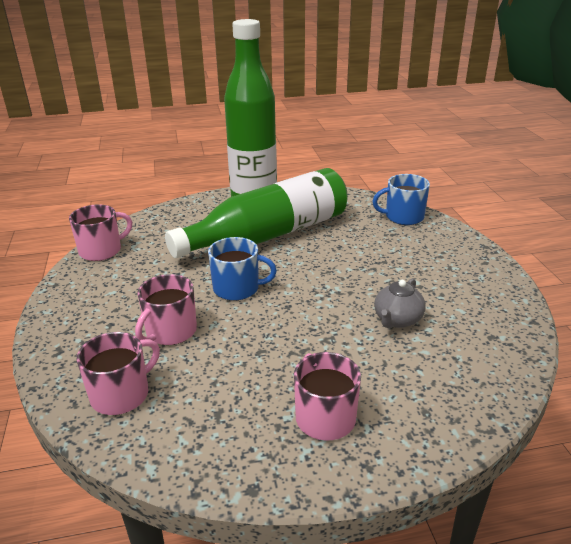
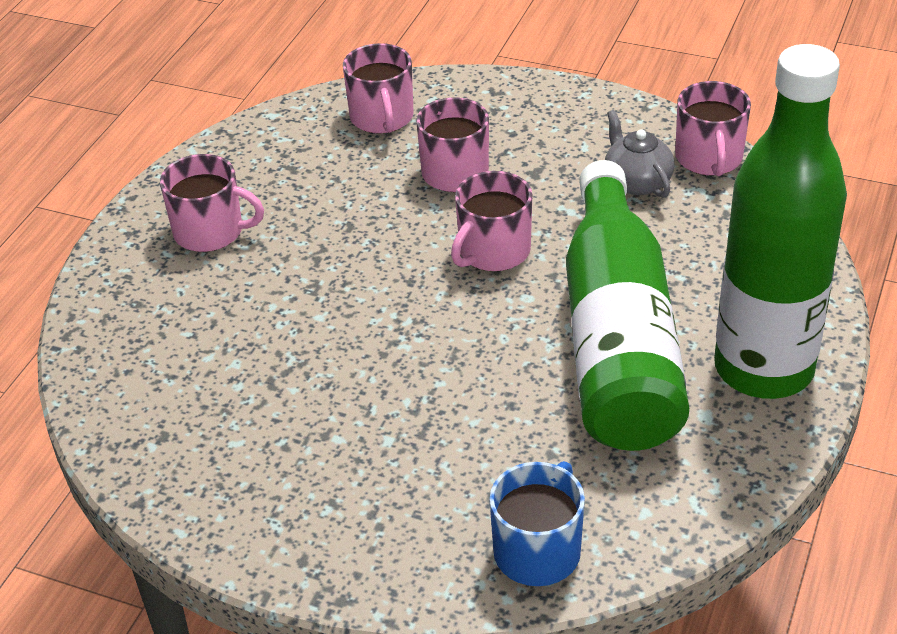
camera: 125 degrees right, 10 degrees up
(237, 288) = (493, 251): blue mug -> pink mug
(397, 320) = (283, 366): grey teapot -> grey teapot (637, 181)

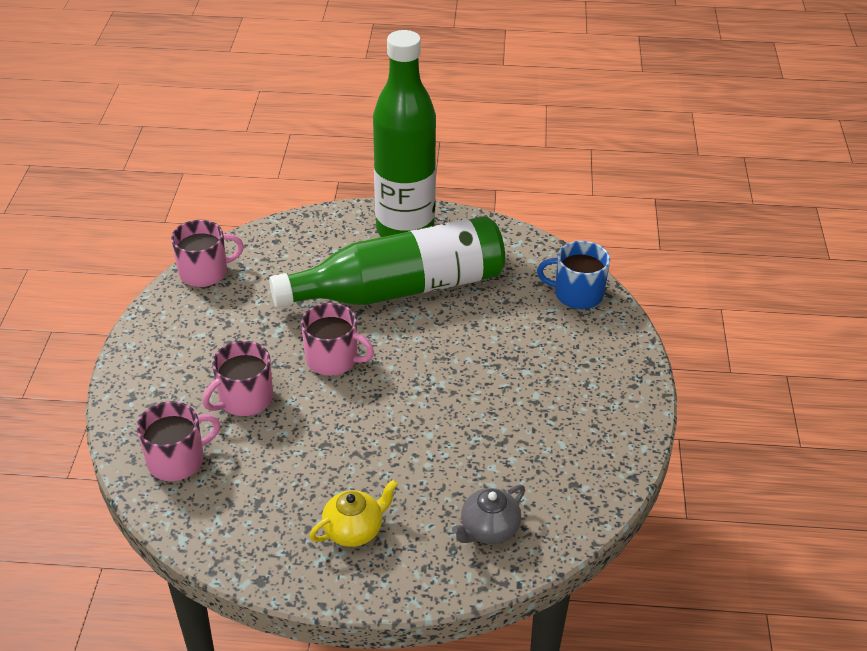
camera: 110 degrees left, 0 degrees up
(210, 231) = (354, 530): pink mug -> yellow teapot
(637, 181) = (238, 302): grey teapot -> grey teapot (488, 529)

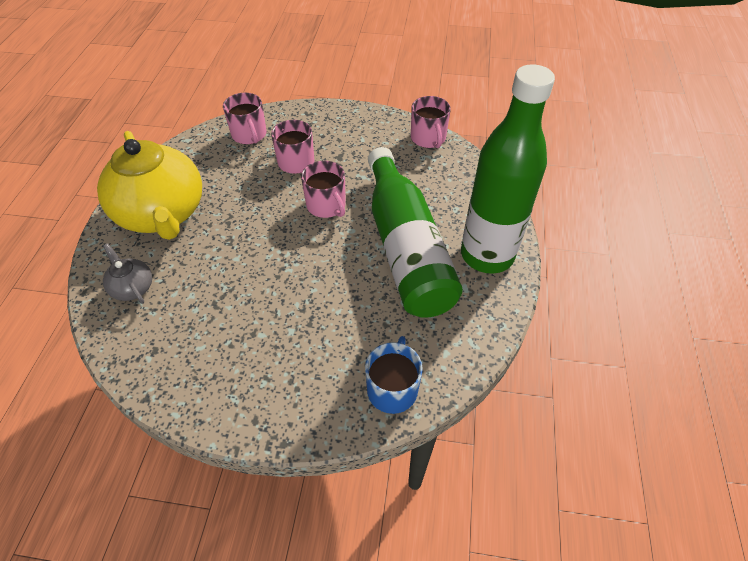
camera: 95 degrees right, 10 degrees up
(333, 359) = (326, 205): pink mug -> pink mug turned 60 degrees counterclockwise
(354, 530) = (163, 214): yellow teapot -> yellow teapot, size x2.34

